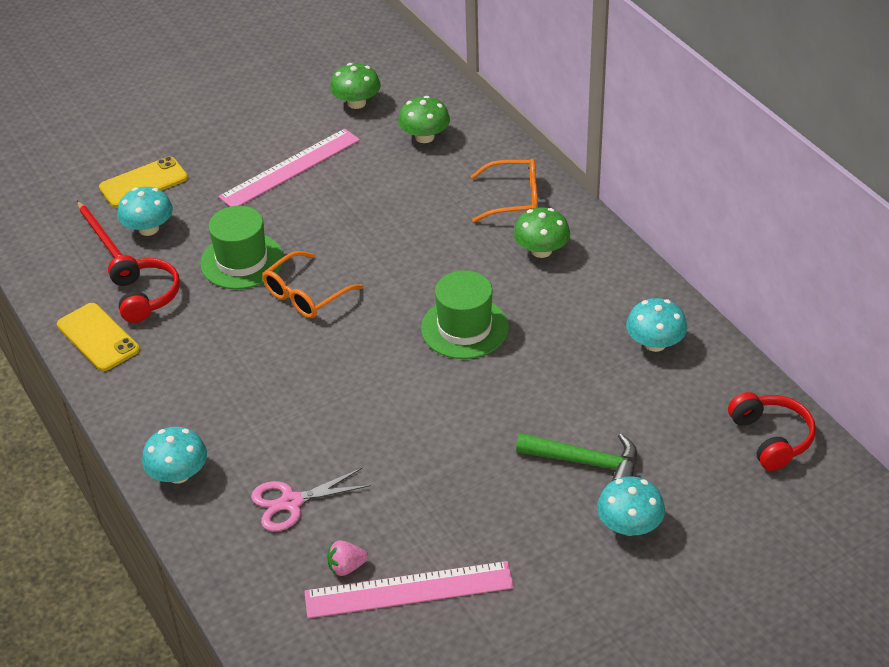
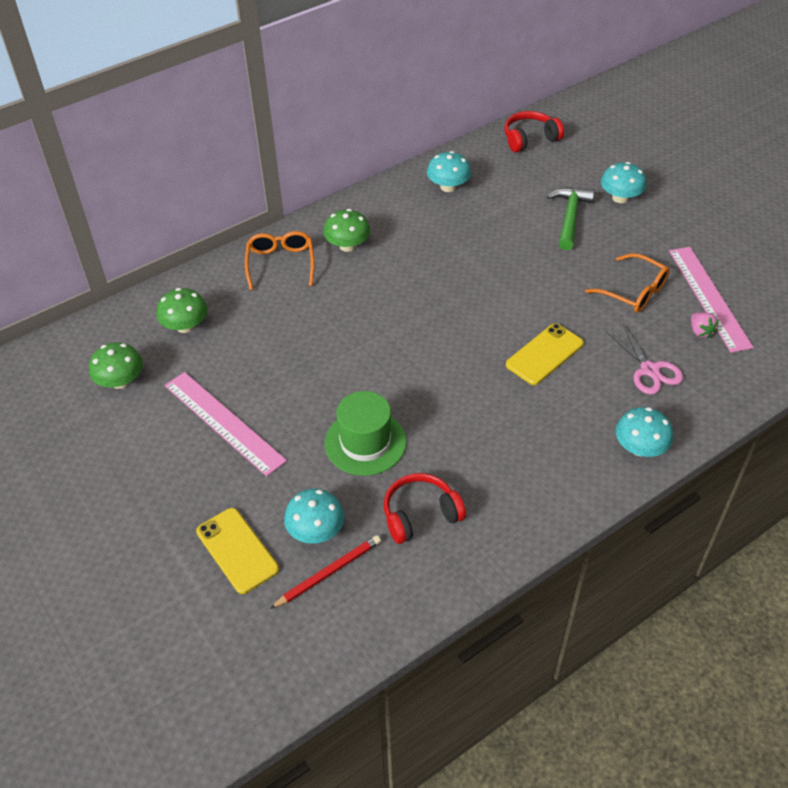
camera: 95 degrees left, 5 degrees up
(98, 337) = (483, 544): yellow phone -> yellow phone (544, 354)
(306, 294) = (409, 388): orange glasses -> orange glasses (633, 291)
(464, 328) = (442, 284): green hat -> none

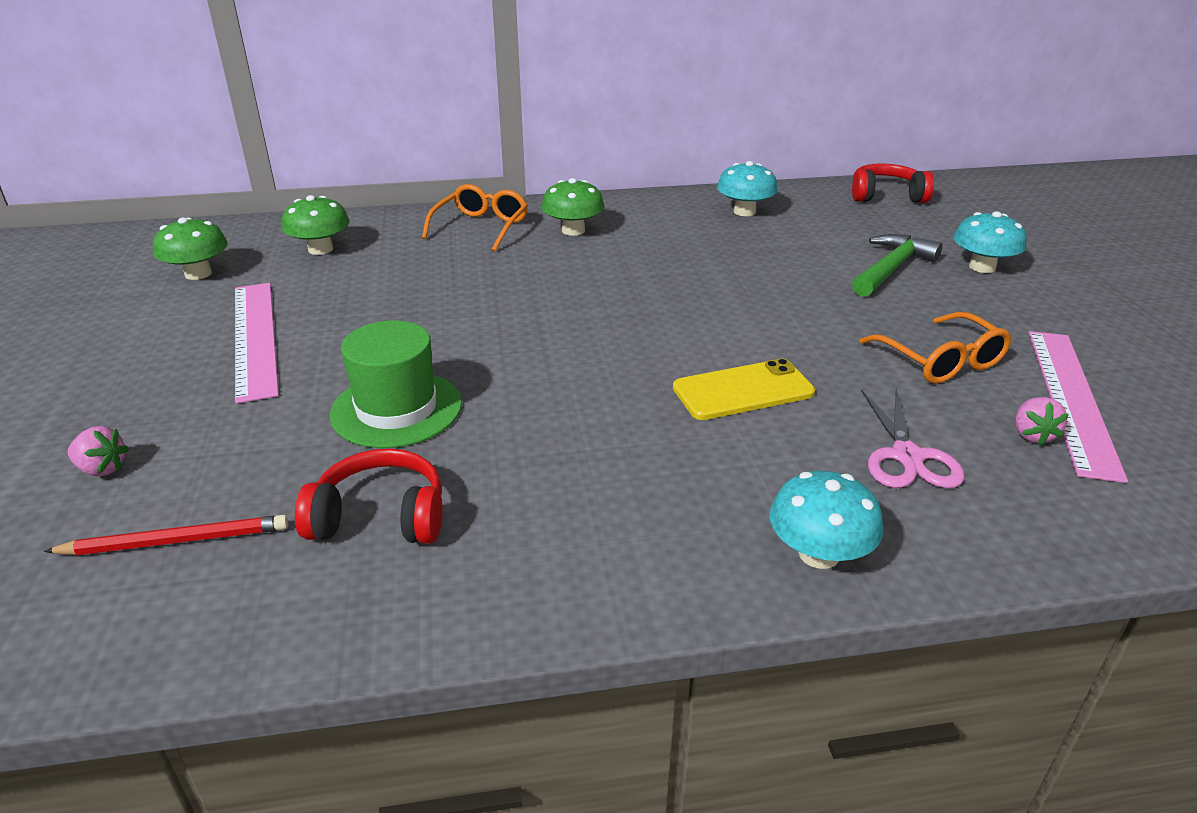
camera: 25 degrees right, 15 degrees down
(237, 550) = (102, 469): yellow phone -> pink strawberry
(316, 531) = (221, 483): turquoise mushroom -> none

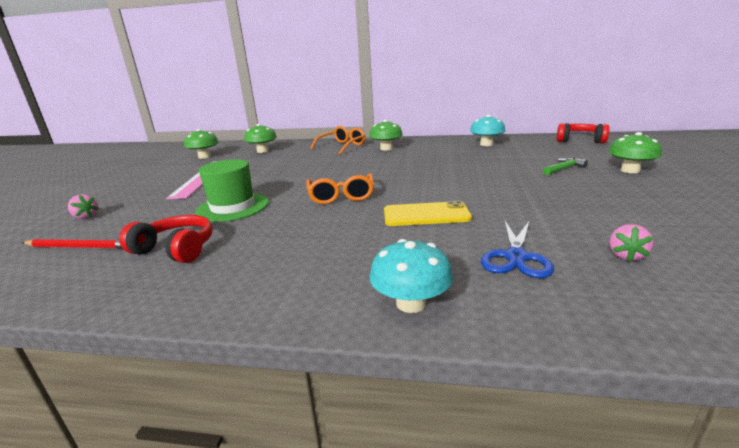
camera: 20 degrees right, 10 degrees down
(891, 268) = (564, 168): green hammer -> green hammer, size x0.63
(907, 456) = (516, 257): pink scissors -> blue scissors
(939, 360) = (572, 211): orange glasses -> orange glasses (341, 196)
(982, 267) = (630, 170): turquoise mushroom -> green mushroom
(1071, 399) = (671, 239): pink ruler -> none

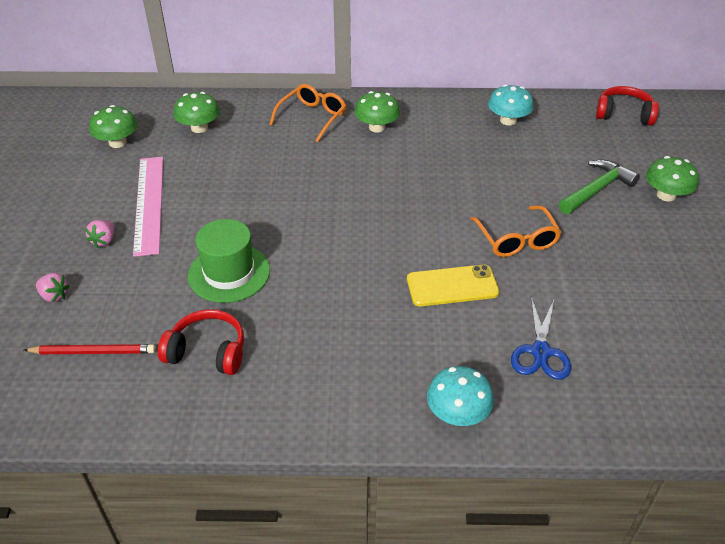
camera: 10 degrees left, 20 degrees up
(341, 196) = (350, 248): orange glasses -> orange glasses (516, 239)
(564, 168) = (597, 189): green hammer -> green hammer, size x1.59
(626, 256) = (631, 346): pink strawberry -> pink strawberry (104, 241)

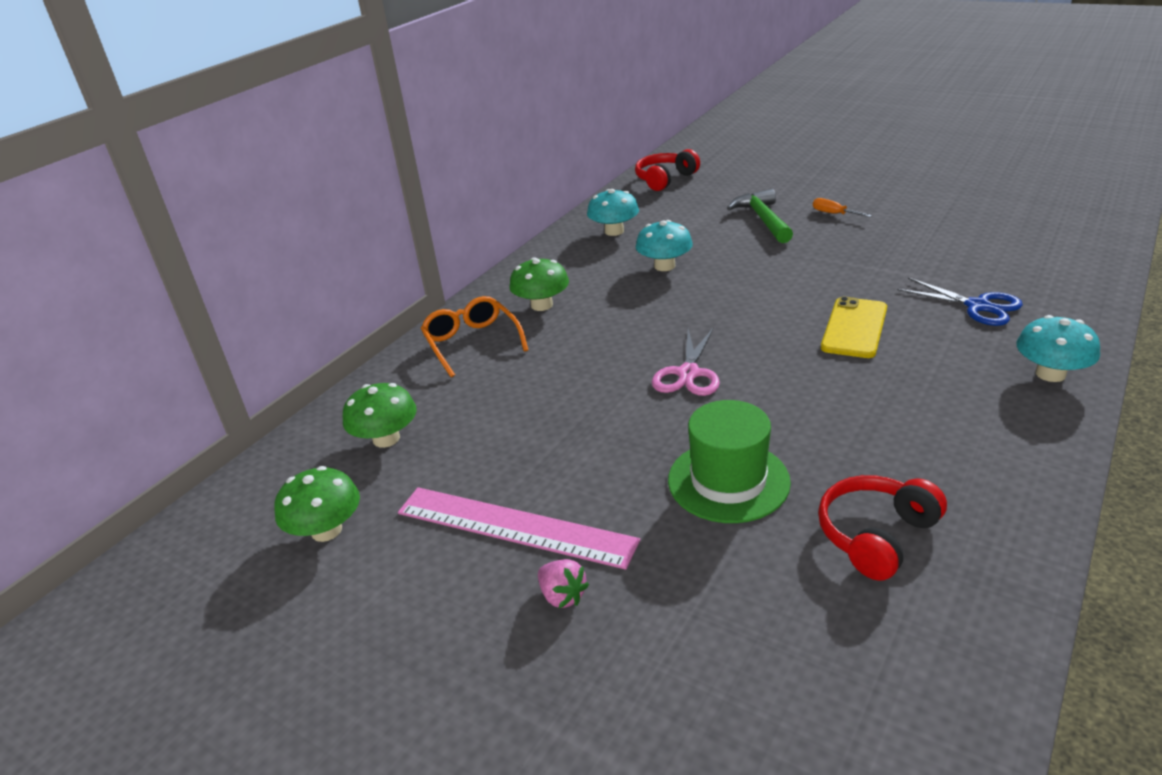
camera: 55 degrees left, 10 degrees down
(54, 296) = (657, 687): pink strawberry -> none
(93, 352) = (820, 661): red pencil -> none
(335, 220) = (688, 374): none -> pink scissors
(474, 163) = (664, 266): none -> turquoise mushroom
(516, 239) = (805, 275): orange glasses -> none
(645, 228) = (834, 214): none -> orange screwdriver
(666, 195) = (796, 194): green mushroom -> none

